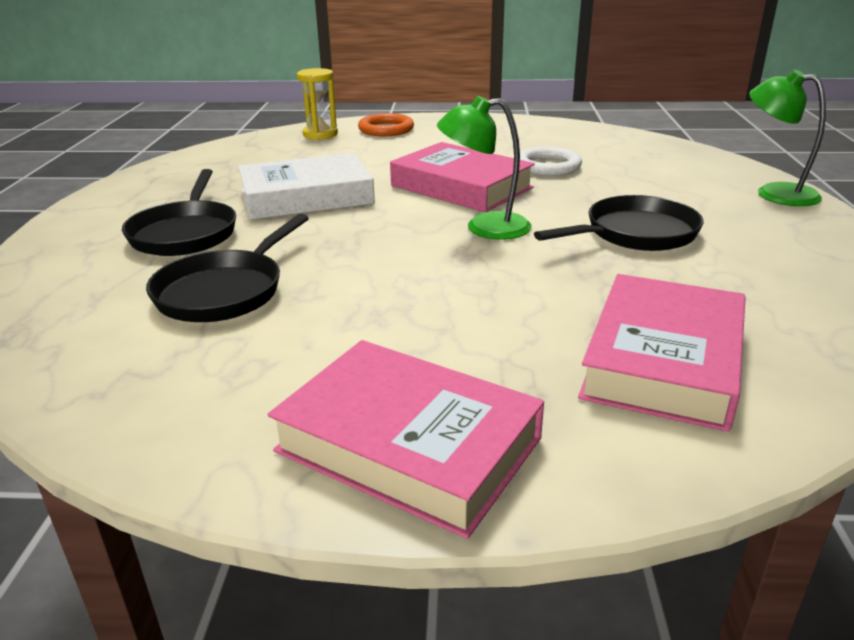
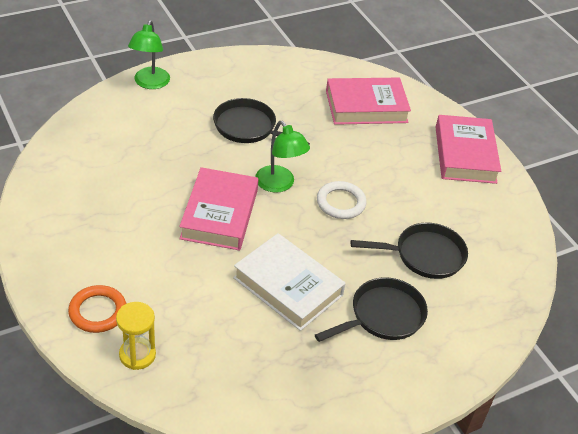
camera: 125 degrees left, 15 degrees up
(548, 166) = (152, 182): white ring -> white ring (341, 203)

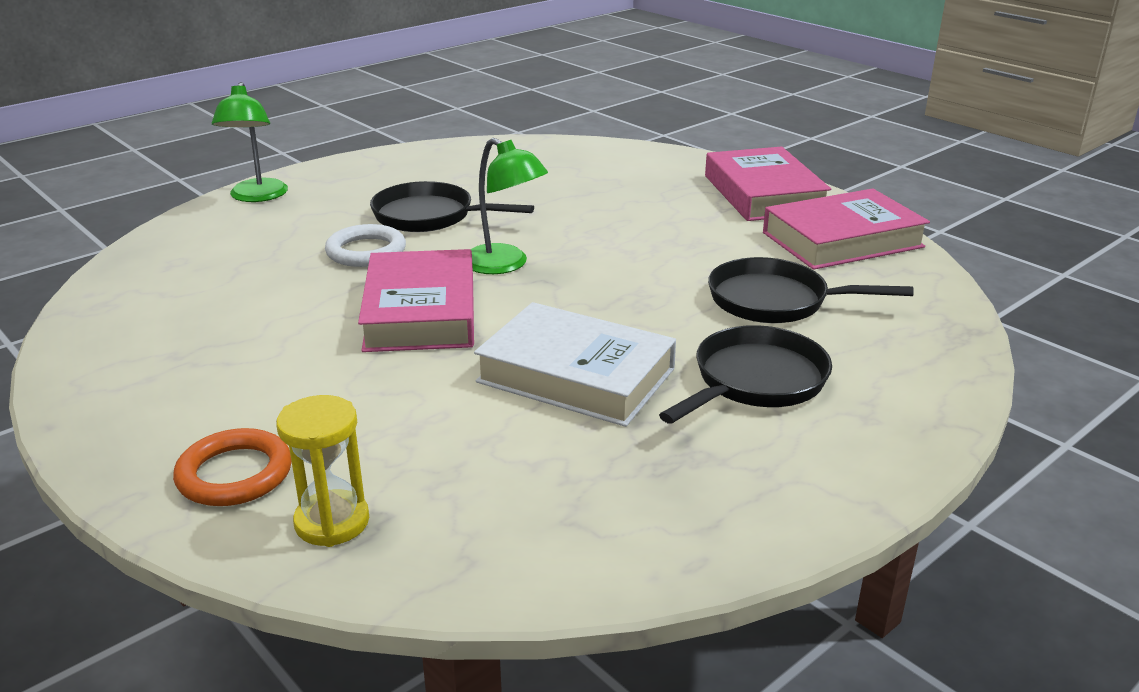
camera: 10 degrees left, 15 degrees down
(341, 203) = (611, 268): white ring -> white ring (366, 251)
(366, 106) = (595, 172): pink book -> pink book (842, 240)
(425, 255) = (775, 301): black pan -> black pan turned 150 degrees counterclockwise

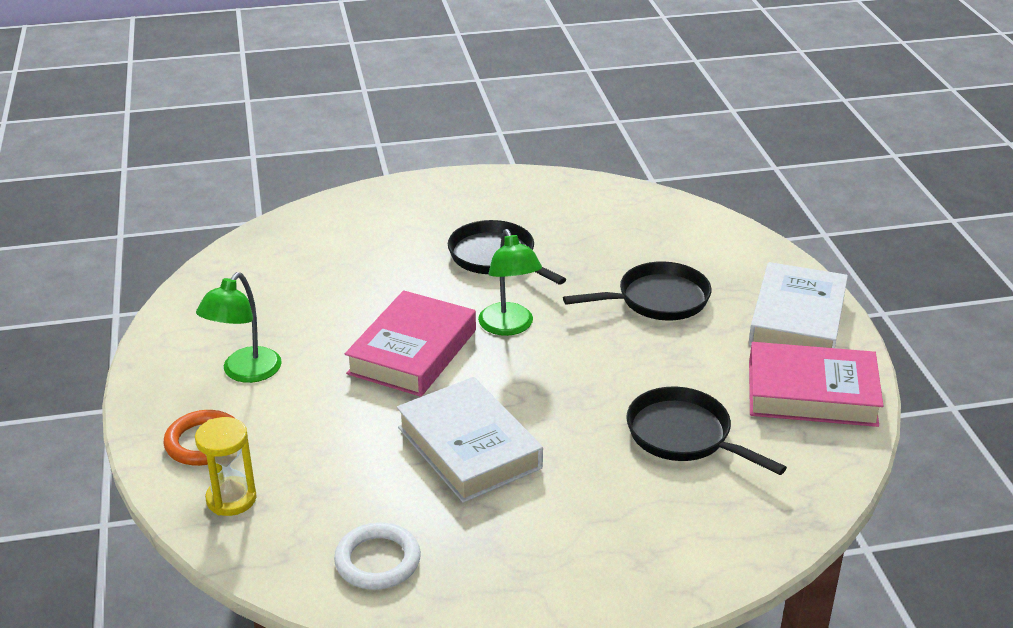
camera: 30 degrees right, 5 degrees up
(257, 197) = (387, 197): green lamp -> green lamp (245, 373)
(366, 251) = (421, 280): white ring -> white ring (377, 561)
(755, 381) = (590, 501): black pan -> black pan (657, 300)
(763, 194) = (797, 319): pink book -> white book

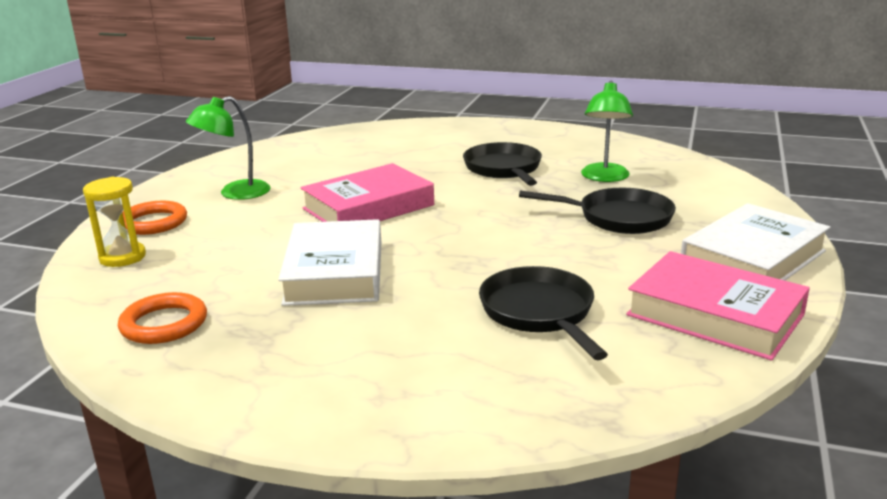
camera: 30 degrees right, 10 degrees down
(377, 561) = (164, 324): white ring -> orange ring
(509, 327) = (464, 208): green lamp -> green lamp (604, 177)

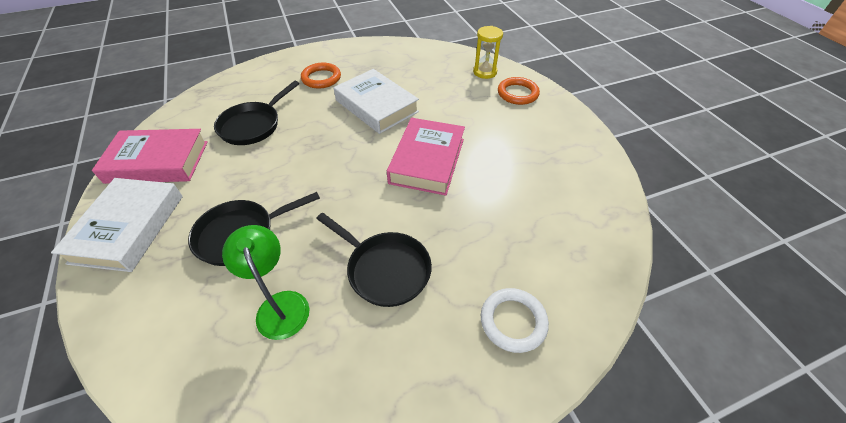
camera: 140 degrees right, 25 degrees up
(164, 324) = (407, 58): orange ring -> orange ring (321, 78)
(235, 193) = (525, 133): green lamp -> none
(447, 135) = (513, 321): none -> white ring
(539, 312) = (253, 125): black pan -> black pan turned 90 degrees clockwise

